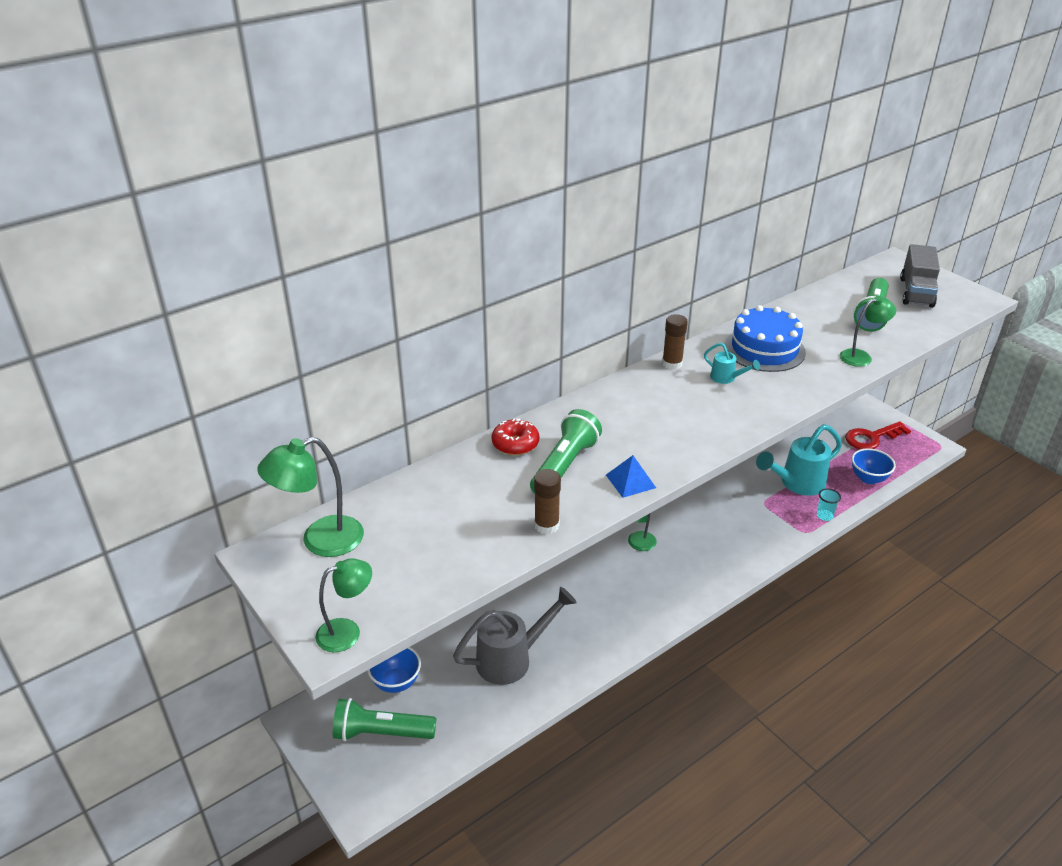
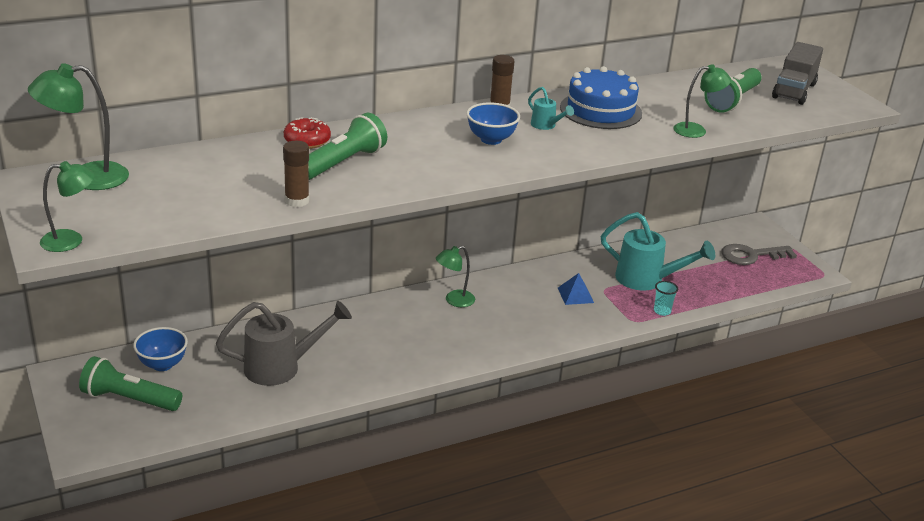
camera: 10 degrees right, 5 degrees down
(630, 481) = (397, 183): blue pyramid -> blue pyramid (575, 295)
(796, 484) = (647, 280): turquoise watering can -> turquoise watering can turned 135 degrees counterclockwise
(868, 478) = (727, 288): blue bowl -> blue bowl (491, 139)
(871, 438) = (751, 255): red key -> grey key

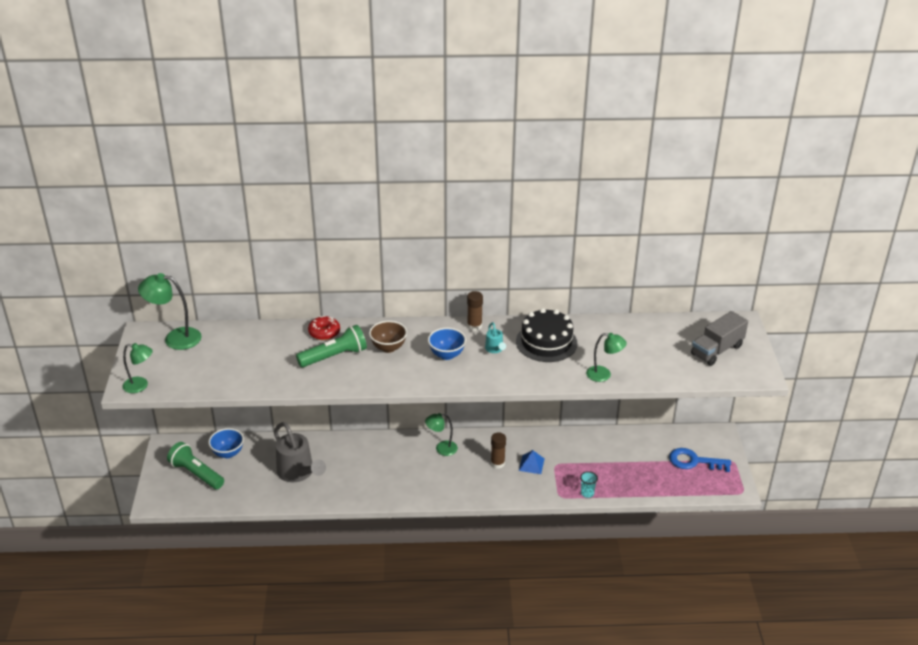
camera: 25 degrees right, 5 degrees up
(282, 367) = (298, 473): grey watering can -> grey watering can turned 45 degrees clockwise
(297, 201) = (286, 382): brown glue stick -> brown glue stick (497, 463)
(409, 143) = (388, 347): none -> brown bowl
(600, 110) = (546, 342): blue cake -> black cake
(647, 280) = (595, 464): turquoise watering can -> none
(732, 101) = (657, 351): green flashlight -> none
(751, 255) = (694, 461): grey key -> blue key

